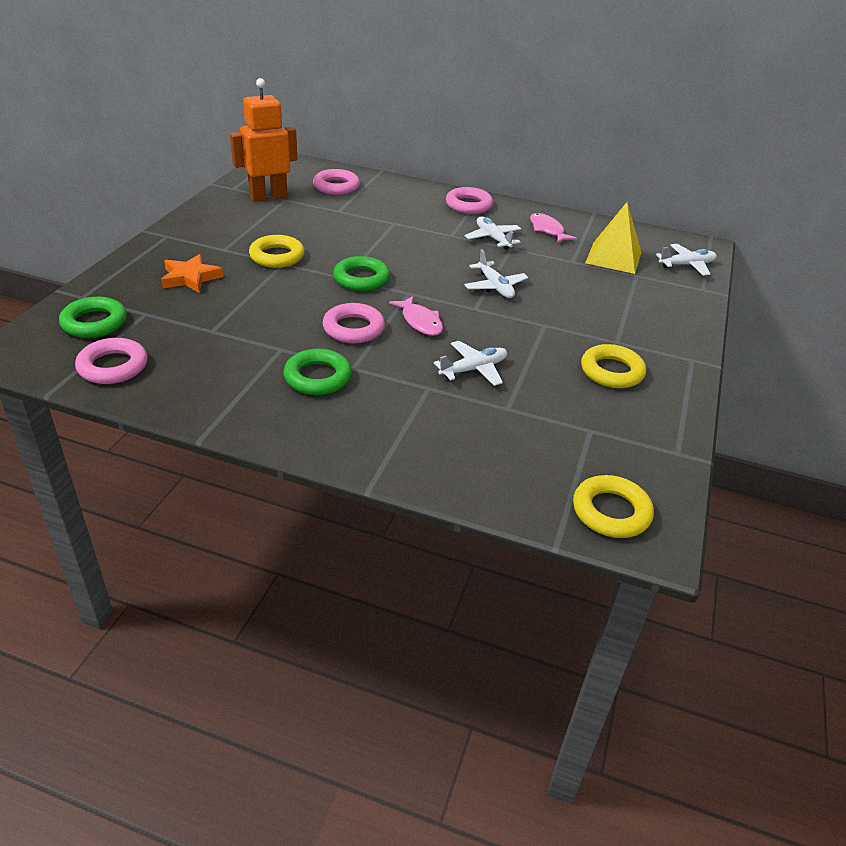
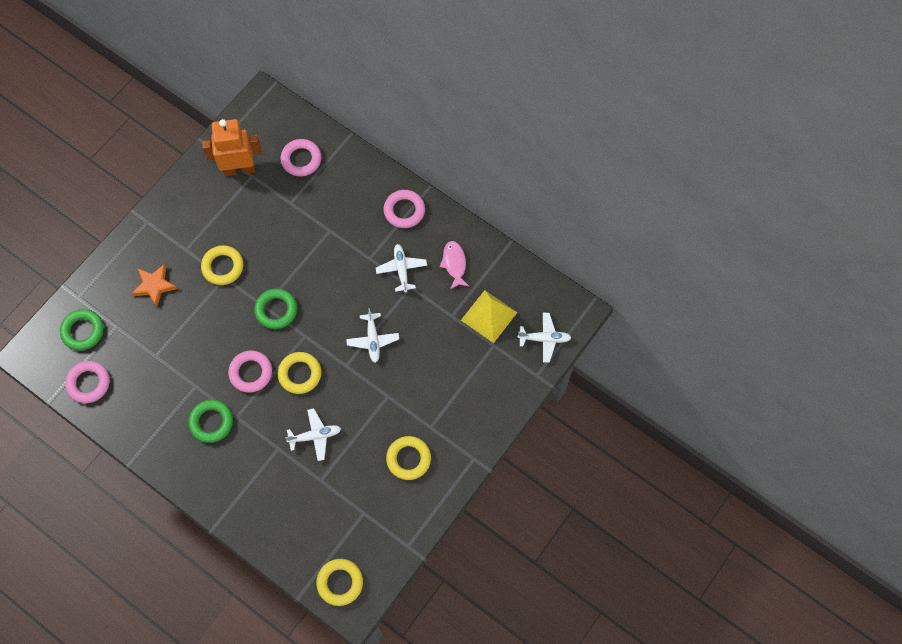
camera: 20 degrees right, 30 degrees up
(420, 322) = (300, 374): pink fish -> yellow ring

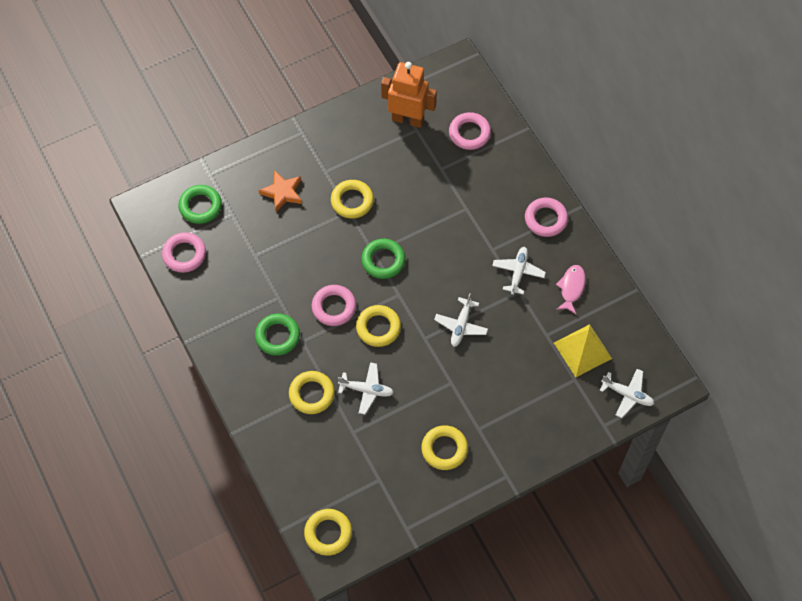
camera: 25 degrees right, 5 degrees down
(267, 462) = (312, 394): none -> yellow ring

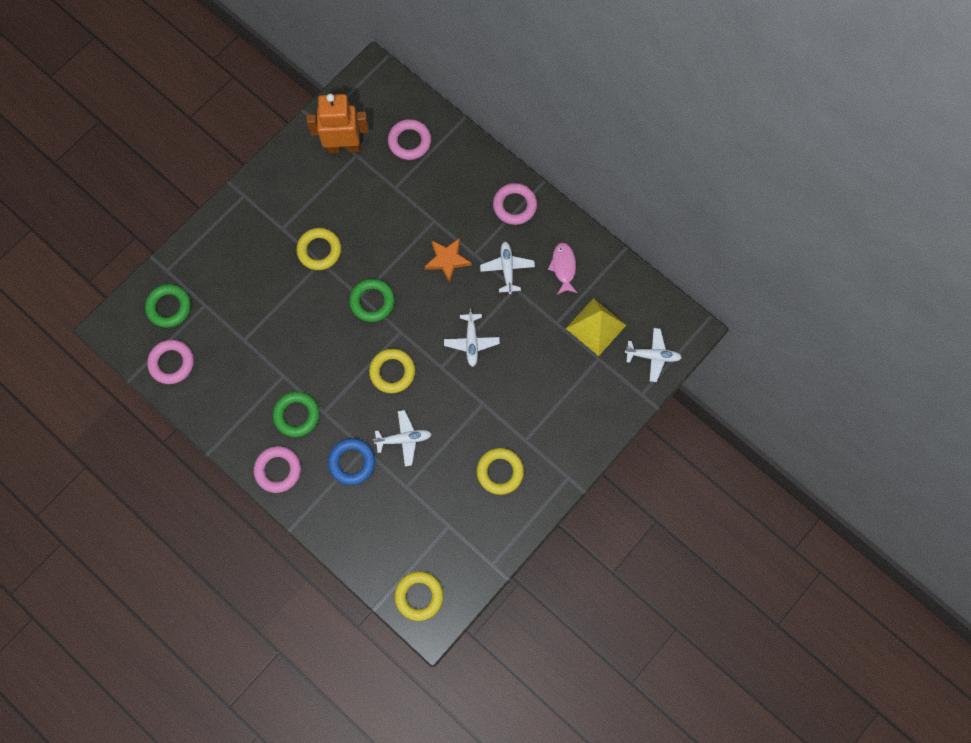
camera: 20 degrees left, 10 degrees up
(282, 192) = (246, 265): orange star -> orange star (447, 260)
(312, 394) = (352, 462): yellow ring -> blue ring
(334, 307) = (341, 366): pink ring -> pink ring (278, 470)

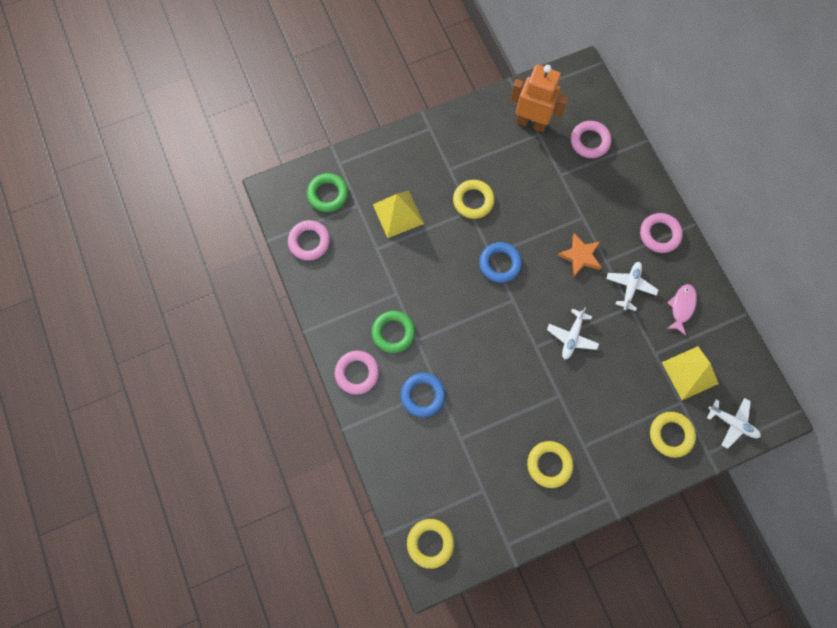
camera: 25 degrees right, 0 degrees up
(249, 296) = (398, 214): none -> yellow pyramid
(372, 302) = (500, 264): green ring -> blue ring
(392, 372) = (491, 332): yellow ring -> yellow ring (671, 434)
(404, 439) = (476, 396): white plane -> none

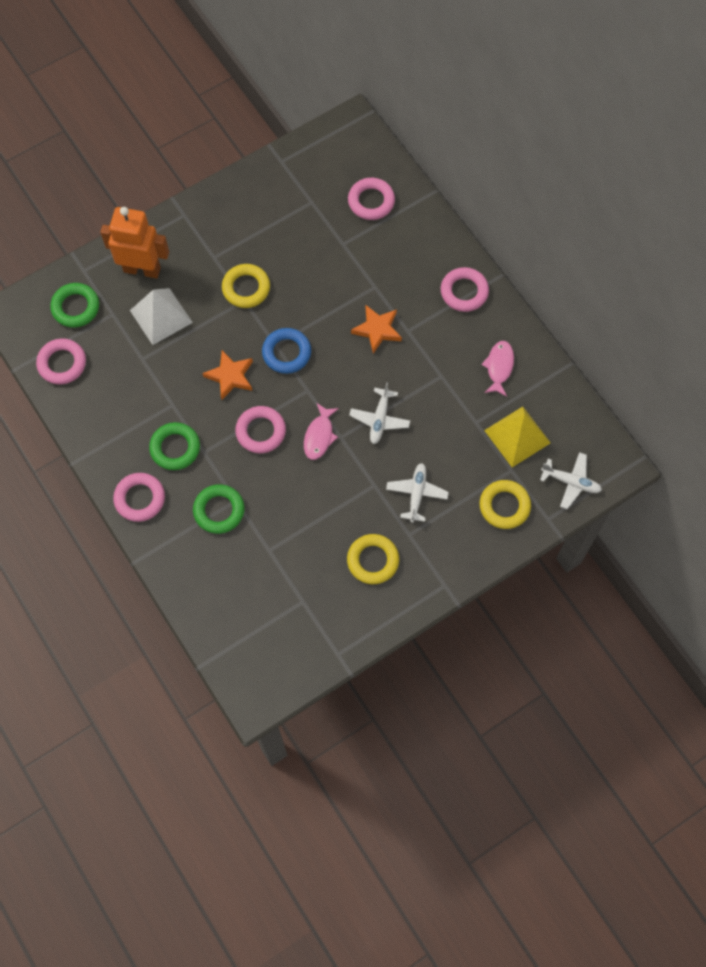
camera: 10 degrees left, 5 degrees down
(398, 214) = (161, 316): yellow pyramid -> white pyramid
(423, 395) = (219, 510): blue ring -> green ring
(430, 543) = (250, 667): yellow ring -> none
(449, 276) = (230, 376): none -> orange star
(468, 330) = (261, 431): none -> pink ring
(518, 343) = (319, 436): none -> pink fish
(531, 122) = (301, 190): orange robot -> orange robot (142, 269)
(630, 286) = (438, 354): white plane -> white plane (416, 494)

